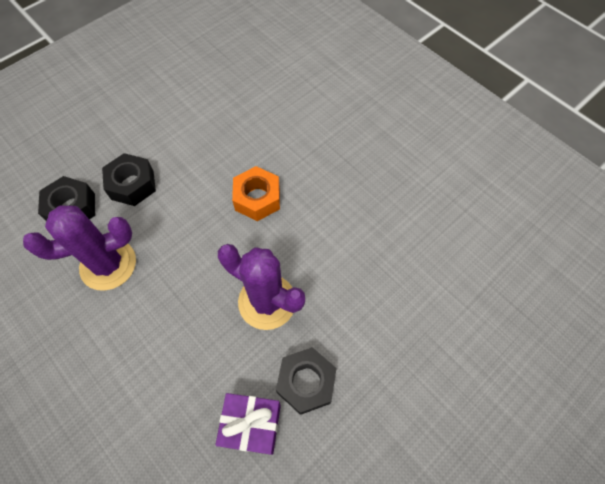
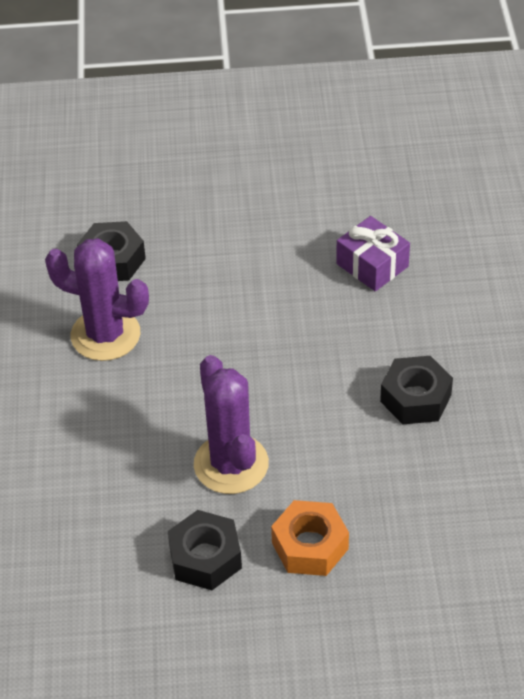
camera: 40 degrees right, 15 degrees down
(132, 185) = (190, 271): black nut -> black nut (415, 398)
(251, 425) = (122, 557): purple gift -> purple gift (372, 265)
(257, 198) = (309, 360): orange nut -> orange nut (310, 546)

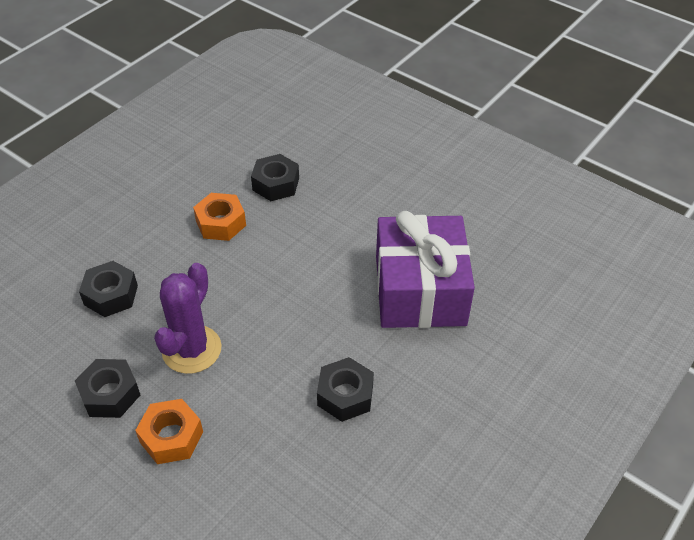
camera: 40 degrees right, 0 degrees up
(83, 478) = (111, 295): none -> black nut
(105, 335) = (221, 223): purple cactus -> orange nut
(372, 265) = (420, 290): purple gift -> purple gift, size x2.08

